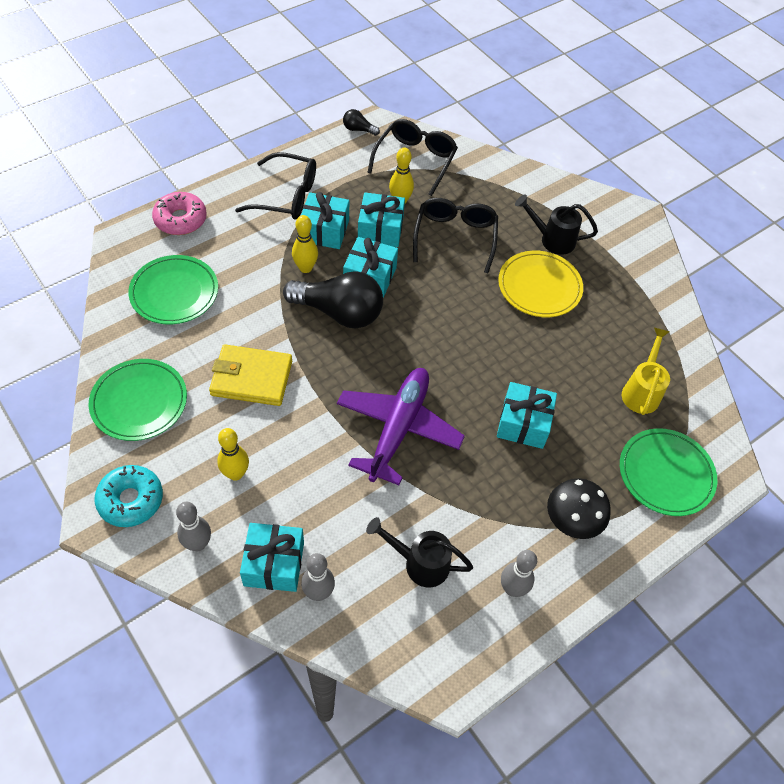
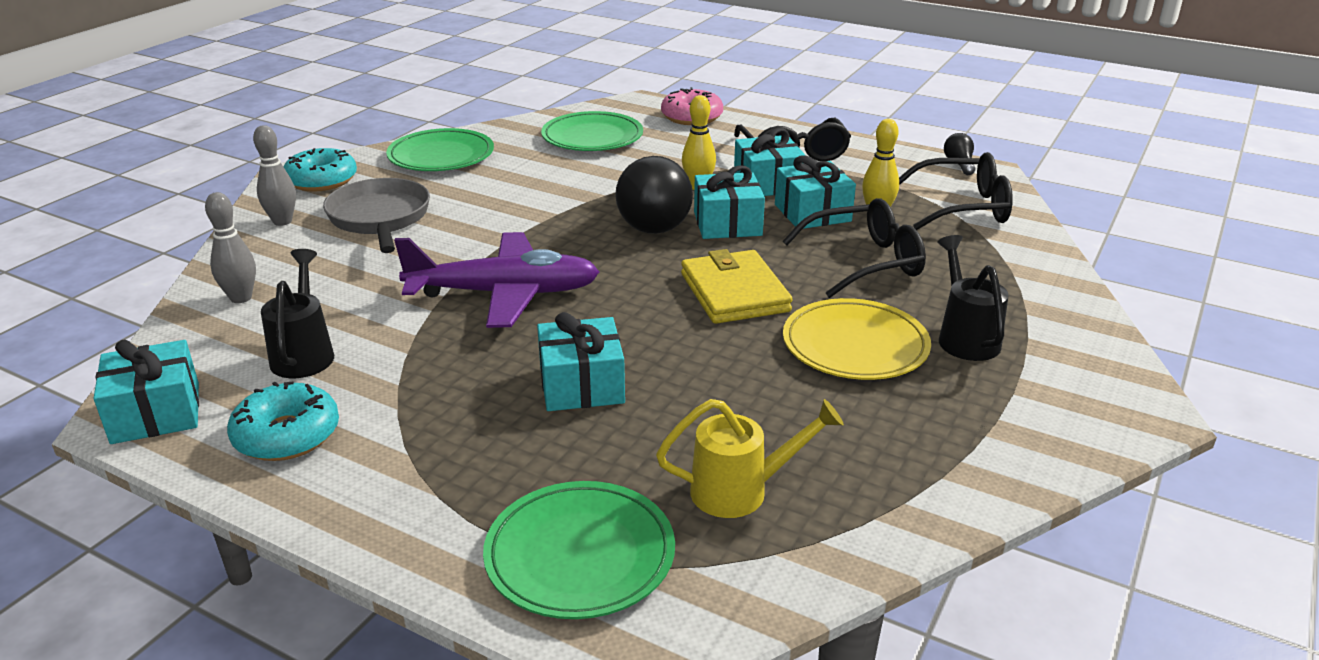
camera: 70 degrees right, 25 degrees down
(235, 474) = (380, 218): yellow bowling pin -> grey pan
(251, 378) = (513, 196): yellow wallet -> yellow wallet (734, 292)
(274, 564) = (271, 264): turquoise gift -> turquoise gift (156, 413)
(512, 589) = (287, 435): grey bowling pin -> turquoise donut
(572, 521) = (428, 466): black mushroom -> none

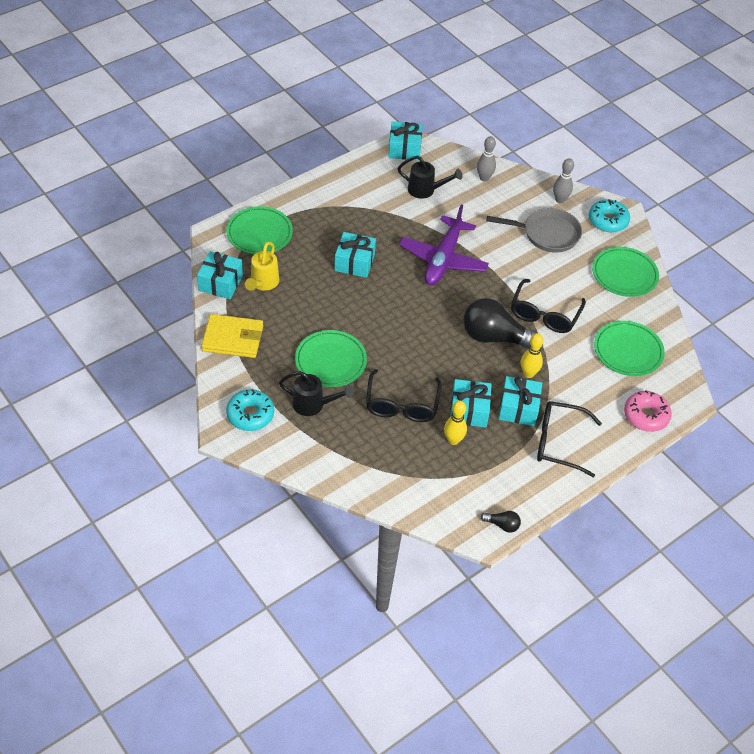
camera: 110 degrees right, 20 degrees up
(287, 435) = (370, 178): turquoise donut -> turquoise donut (250, 415)
(727, 224) = (474, 367): turquoise gift -> turquoise gift (220, 283)
(734, 292) = (400, 339): yellow wallet -> yellow wallet (233, 338)
(855, 345) = (330, 361): yellow plate -> green plate
(963, 207) = (441, 488): black glasses -> black glasses (544, 314)

